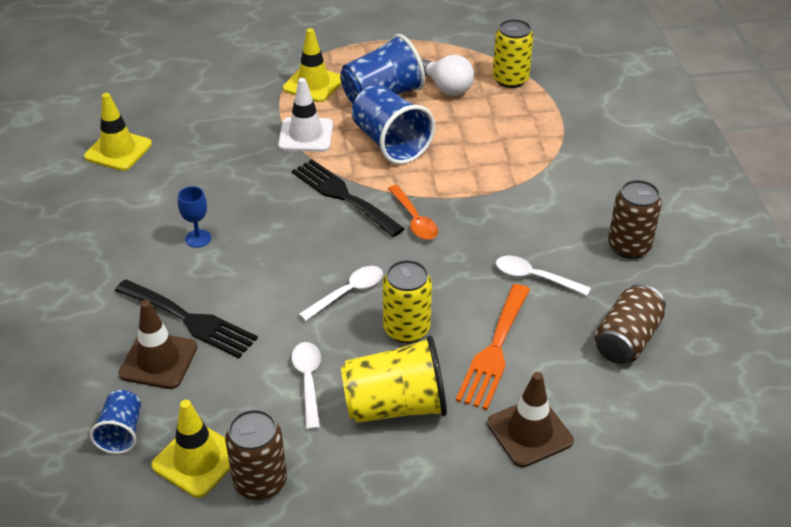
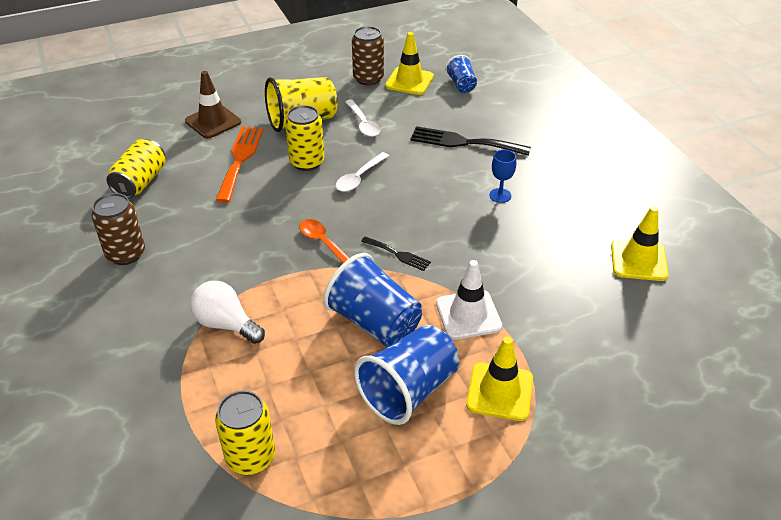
camera: 165 degrees right, 0 degrees up
(158, 360) = (467, 118): brown traffic cone -> none
(343, 196) = (398, 254): black fork -> black fork, size x0.54
(446, 88) = (333, 422): white light bulb -> white light bulb (226, 324)
(535, 277) = (211, 213): white spoon -> none
(626, 339) = (140, 182): brown can -> yellow can

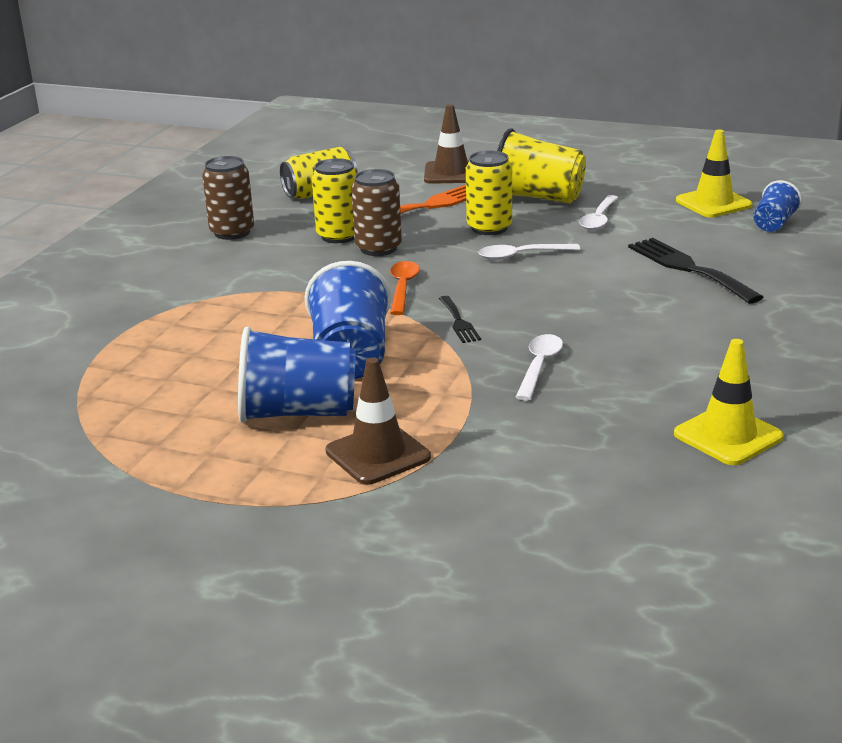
camera: 45 degrees right, 15 degrees down
(226, 324) = (230, 304): white light bulb -> none
(250, 457) = (108, 389): yellow can -> yellow can (339, 236)
(368, 78) = (668, 188): brown can -> brown can (378, 248)
(468, 315) = (448, 391): white traffic cone -> none
(489, 265) = (539, 367): none -> white spoon
(499, 391) = (378, 454): yellow traffic cone -> brown traffic cone
(500, 195) = (652, 322): blue goblet -> none

